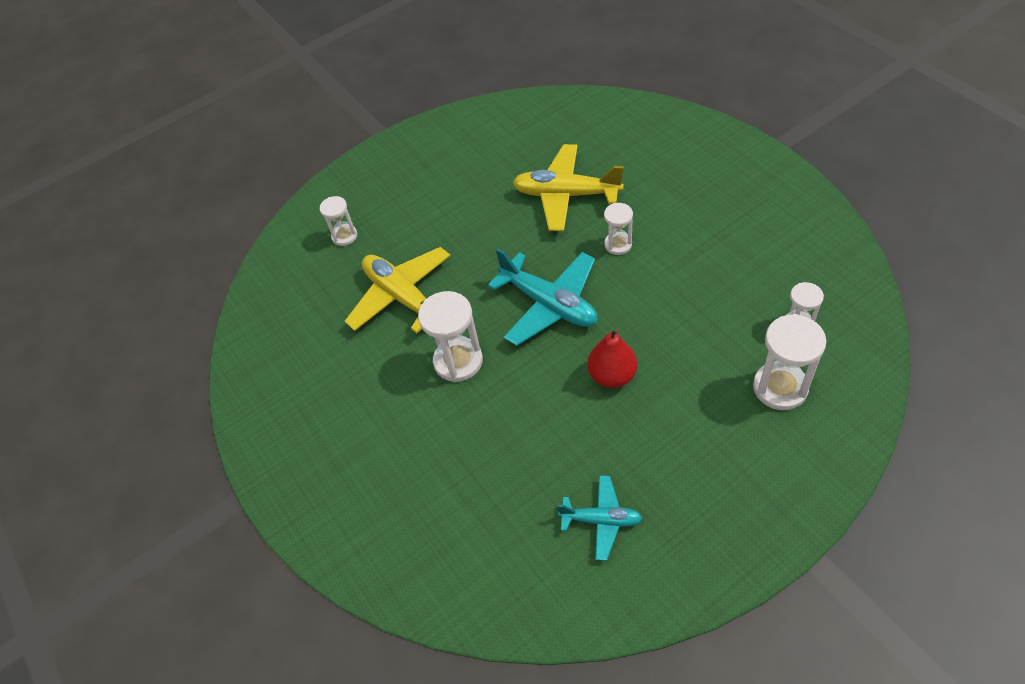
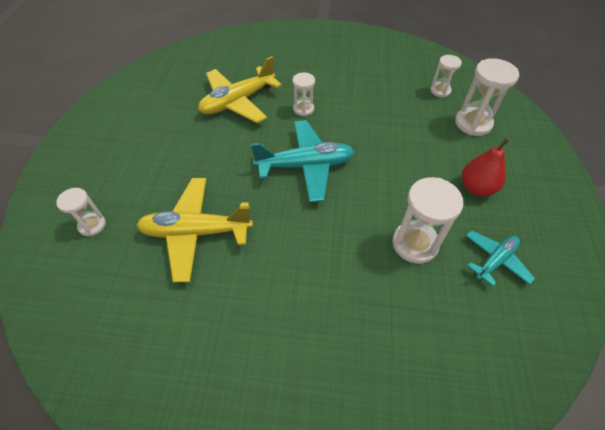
camera: 55 degrees left, 0 degrees up
(458, 361) = (291, 242): white hourglass -> white hourglass (415, 244)
(612, 375) = (392, 178): red pear -> red pear (476, 188)

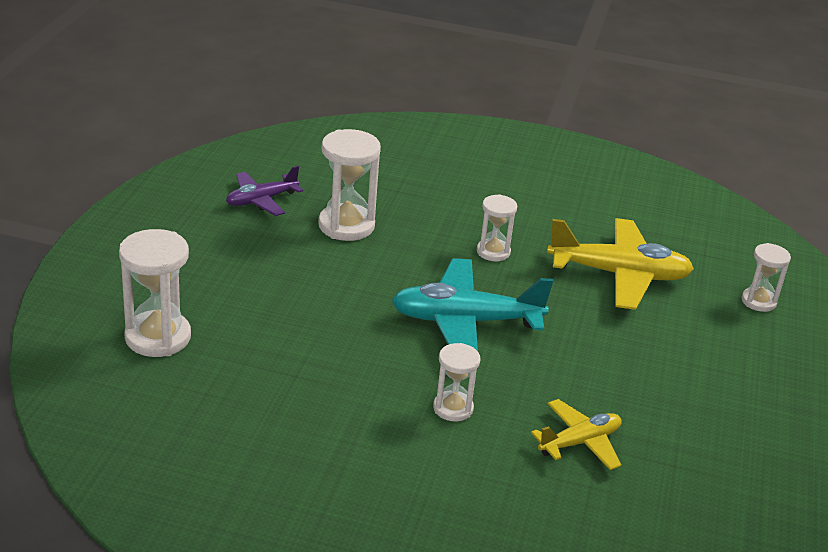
camera: 175 degrees left, 20 degrees down
(238, 102) = (580, 442): yellow plane -> yellow plane, size x0.58
(440, 91) = (170, 402): white hourglass -> white hourglass (493, 252)
(476, 188) = (227, 260): red pear -> none
(495, 261) = (261, 200): turquoise plane -> purple plane

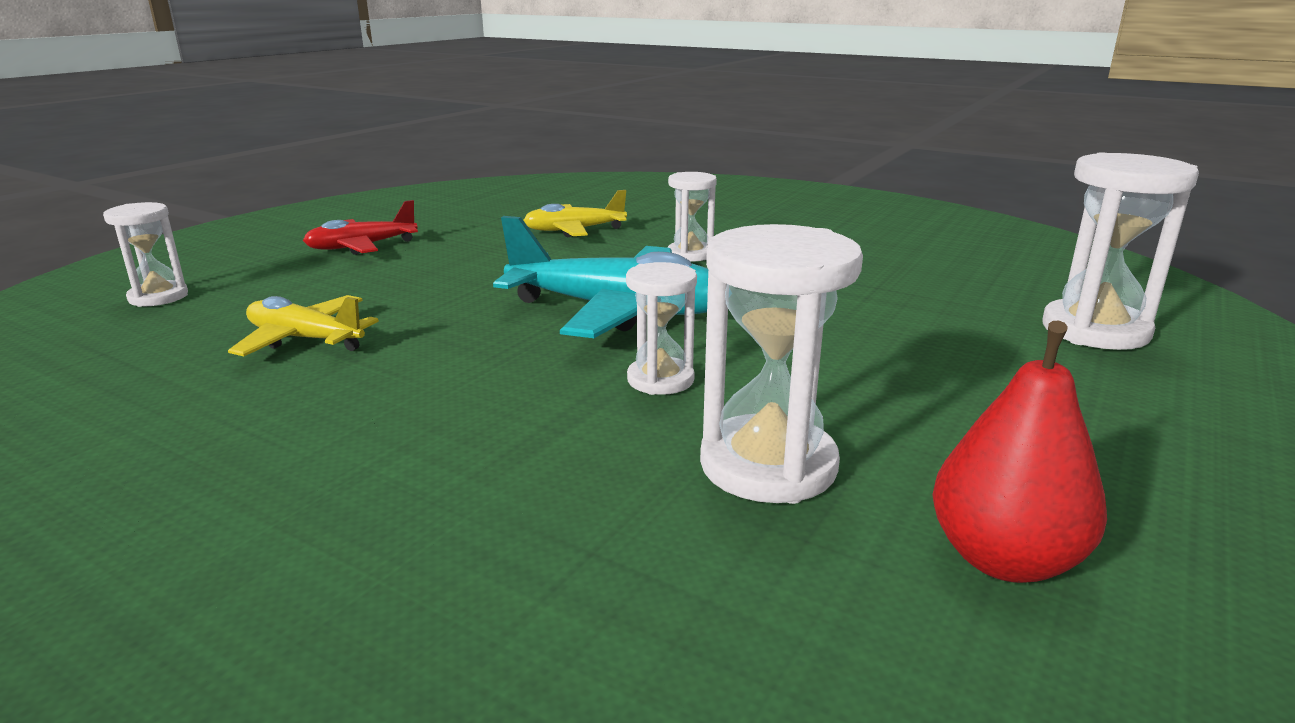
camera: 160 degrees left, 10 degrees down
(261, 200) = (1003, 559): purple plane -> red pear
(493, 252) = (482, 388): white hourglass -> white hourglass (660, 380)
(619, 275) = (305, 339): yellow plane -> yellow plane, size x0.58
(723, 384) = (361, 247): none -> red plane

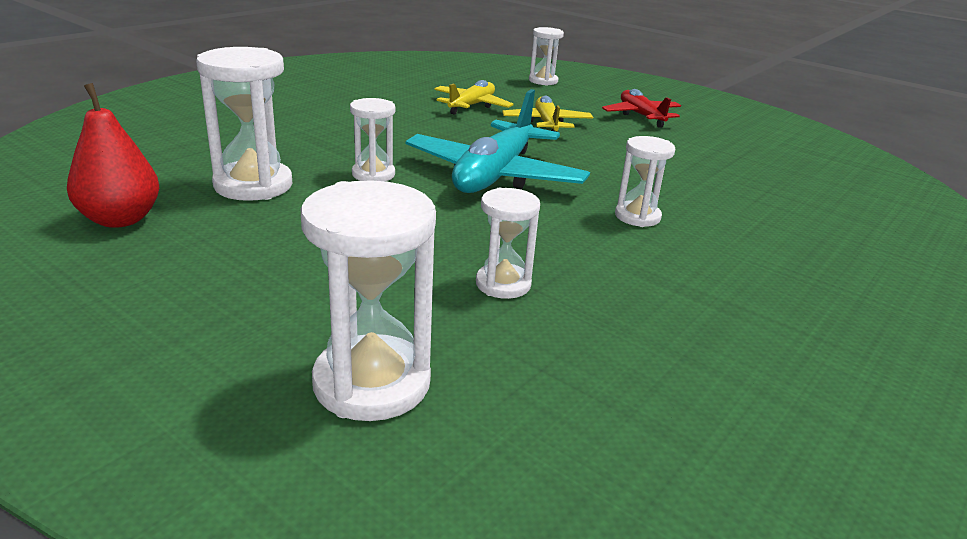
camera: 95 degrees right, 5 degrees up
(574, 231) = (705, 179): yellow plane -> yellow plane (547, 124)
(884, 297) = (503, 284): none -> white hourglass

